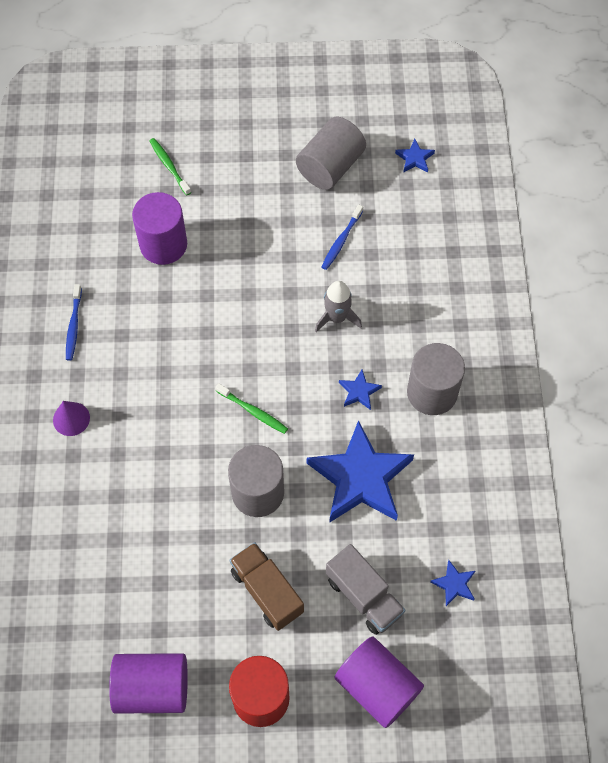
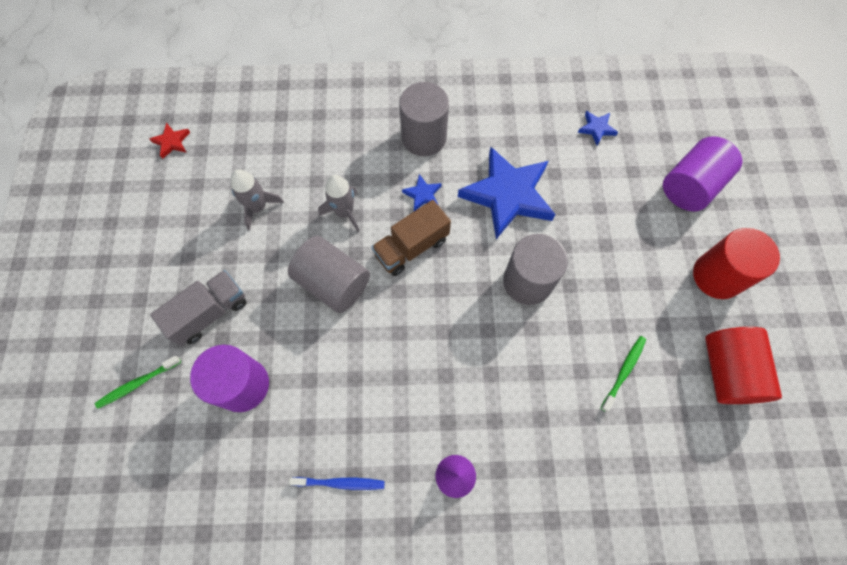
camera: 90 degrees left, 5 degrees up
(152, 688) = (727, 371): purple cylinder -> red cylinder
(253, 411) = (444, 287): green toothbrush -> green toothbrush (623, 372)
(267, 591) = (621, 272): brown truck -> brown truck (411, 247)
(330, 166) = (168, 216): grey cylinder -> grey cylinder (333, 283)
(341, 240) = (258, 207): blue toothbrush -> grey rocket
(364, 596) = (615, 194): grey truck -> grey truck (210, 313)
(414, 158) = (172, 142): blue star -> red star

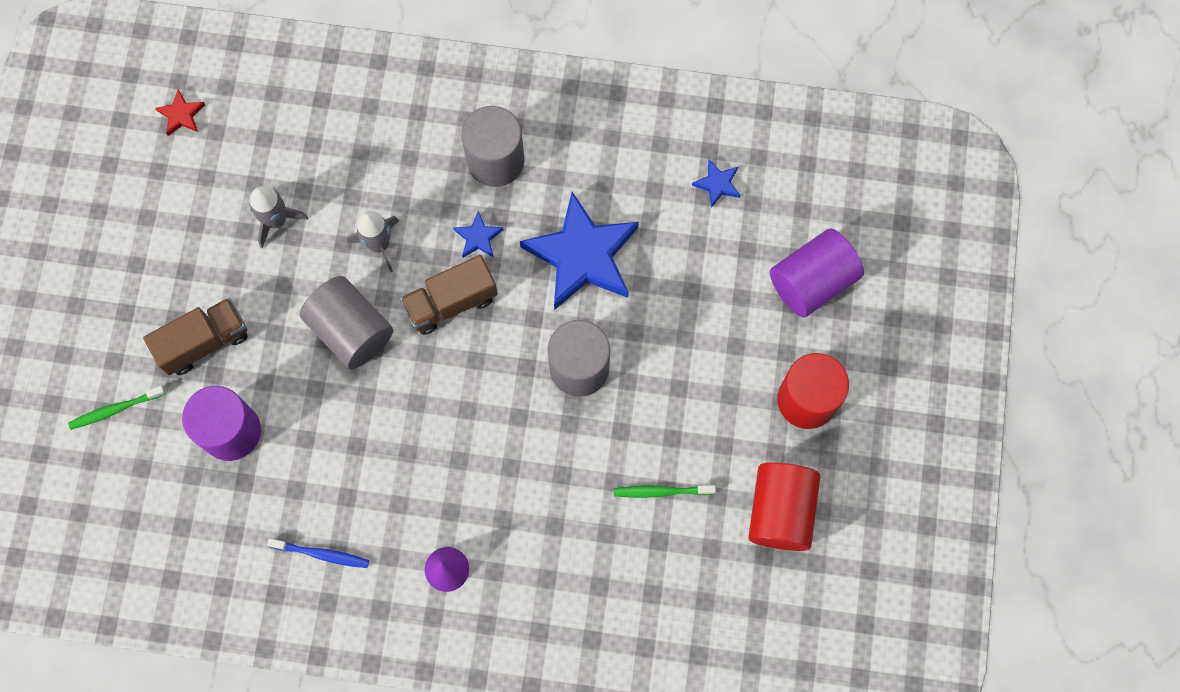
camera: 10 degrees right, 5 degrees up
(210, 313) = (204, 342): grey truck -> brown truck
(623, 372) = (662, 491): green toothbrush -> green toothbrush turned 135 degrees counterclockwise

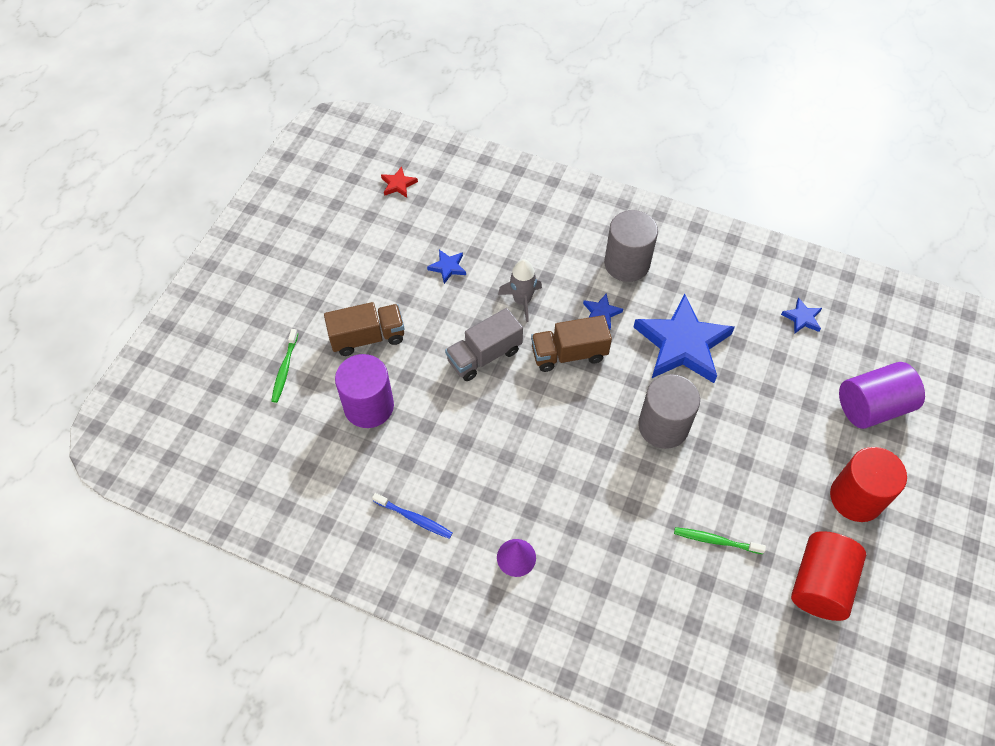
camera: 15 degrees right, 15 degrees down
(116, 409) = (285, 369): green toothbrush -> green toothbrush turned 75 degrees counterclockwise
(276, 220) = (448, 267): grey rocket -> blue star
(351, 330) = (484, 355): grey cylinder -> grey truck

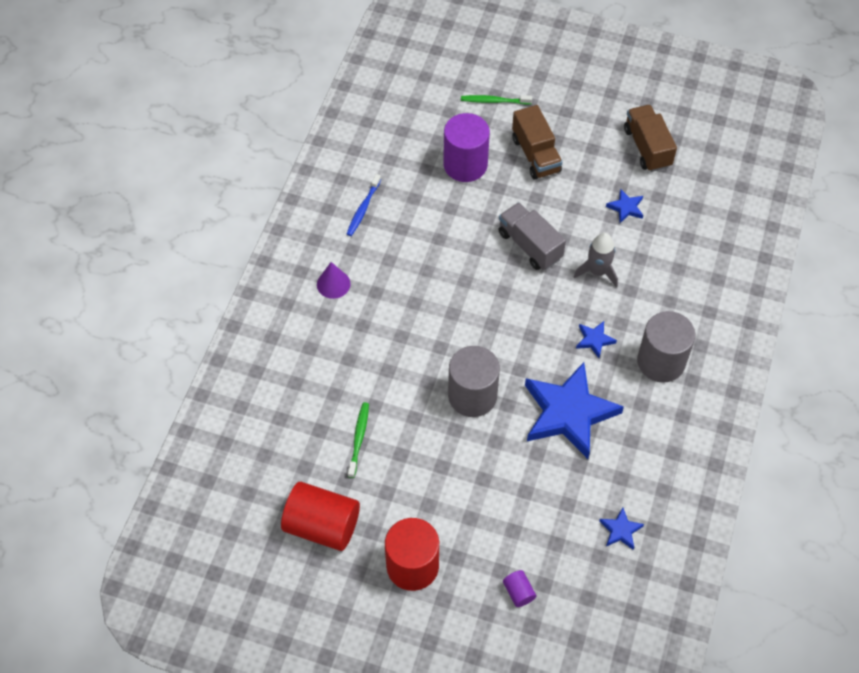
camera: 85 degrees right, 0 degrees up
(398, 184) = (720, 157): red star -> none
(569, 354) = (542, 314): brown truck -> brown truck (647, 147)
(872, 406) = (518, 592): purple cylinder -> purple cylinder, size x0.44

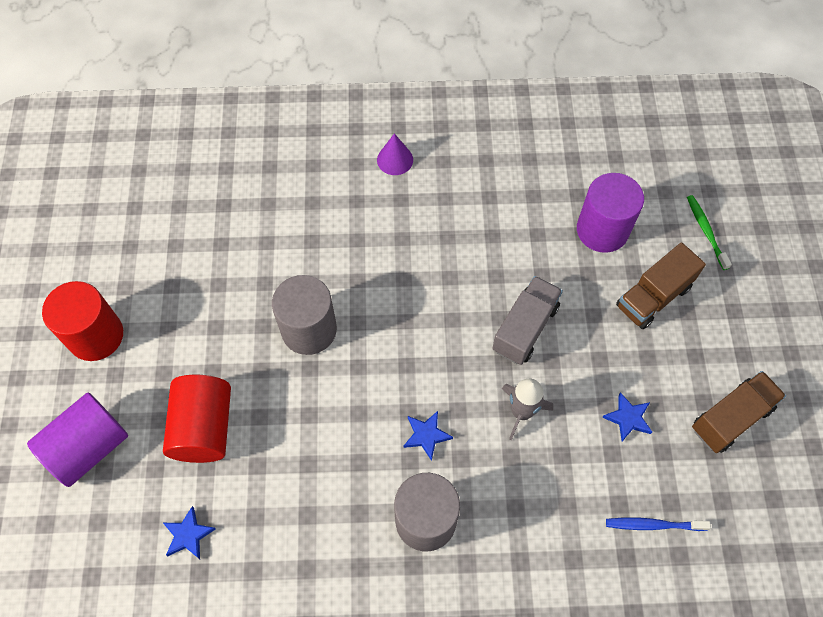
camera: 70 degrees right, 5 degrees up
(322, 525) = (120, 242): red cylinder -> red cylinder (204, 427)
(359, 439) = (224, 241): green toothbrush -> none
(363, 208) = (498, 155): blue toothbrush -> blue toothbrush (653, 525)
(518, 592) = (88, 447): purple cylinder -> purple cylinder, size x2.26
(568, 413) = (320, 434): blue star -> none

